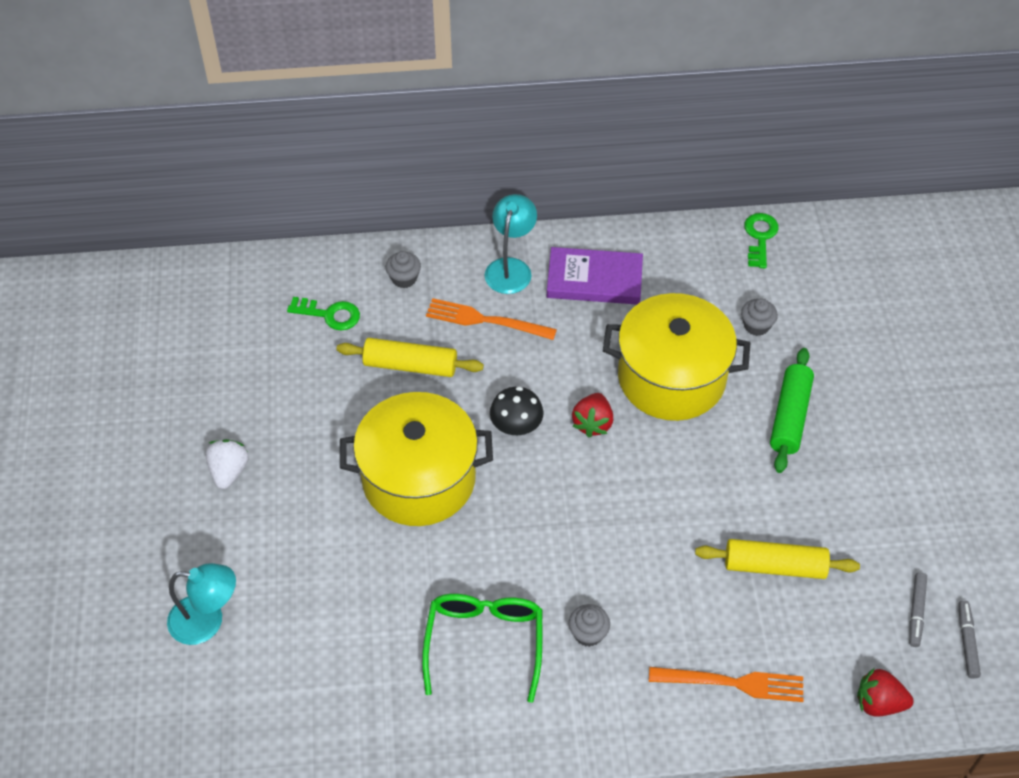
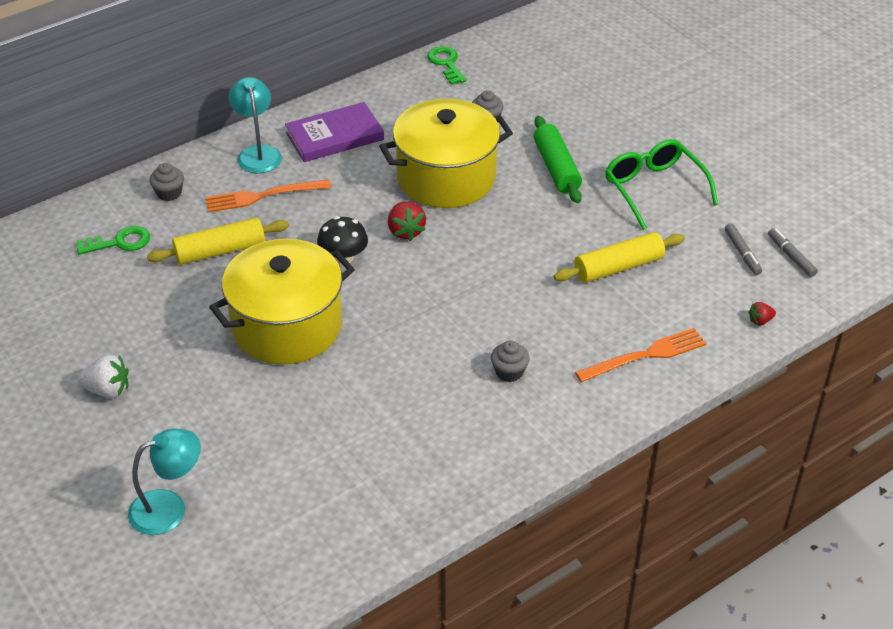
camera: 30 degrees left, 10 degrees down
(229, 471) = (108, 390): white strawberry -> white strawberry turned 120 degrees clockwise
(484, 643) = (429, 416): green glasses -> green glasses (654, 189)
(878, 702) = (760, 321): red strawberry -> red strawberry, size x0.57

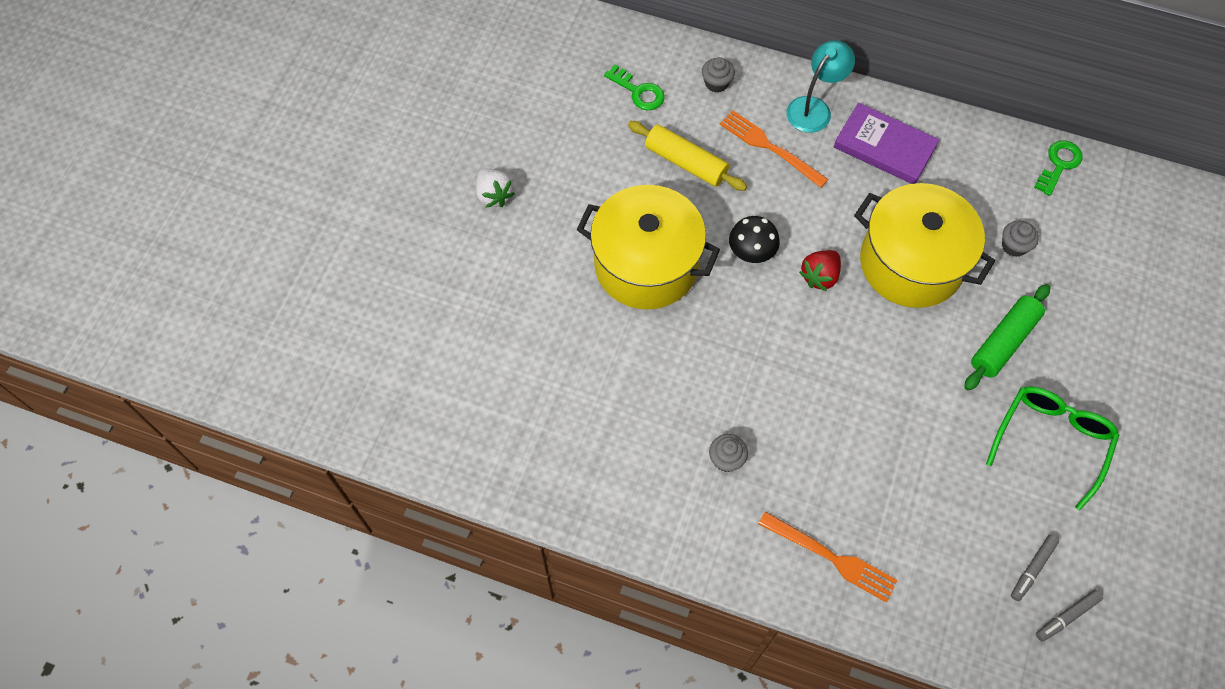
camera: 55 degrees right, 20 degrees up
(169, 508) = (420, 314): turquoise lamp -> none
(618, 267) = (921, 471): yellow rolling pin -> none
(760, 321) = (955, 634): red strawberry -> none
(791, 256) = (1067, 617): grey marker -> grey marker turned 150 degrees counterclockwise

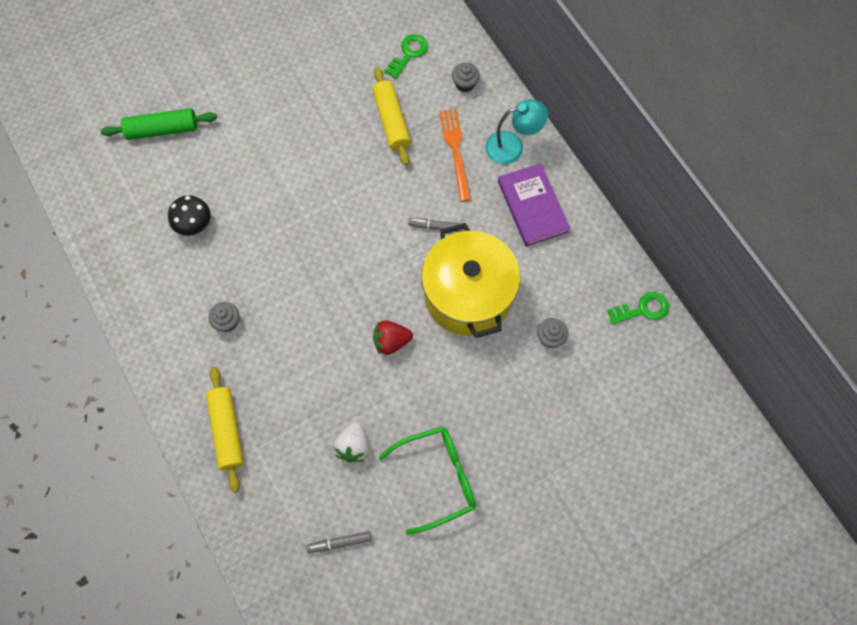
camera: 40 degrees right, 5 degrees up
(494, 195) = (255, 56): white strawberry -> white strawberry (353, 446)
(638, 92) = (409, 53): green key -> green key turned 135 degrees counterclockwise
(646, 265) = (301, 167): yellow pot -> none
(751, 252) = (373, 208): black mushroom -> black mushroom (194, 224)
(819, 276) = (400, 257): red strawberry -> red strawberry (391, 341)
(831, 558) = (227, 431): orange fork -> yellow rolling pin
(1003, 342) = (474, 392): green rolling pin -> green rolling pin (162, 130)
(1067, 617) = (329, 589): grey marker -> grey marker (437, 227)

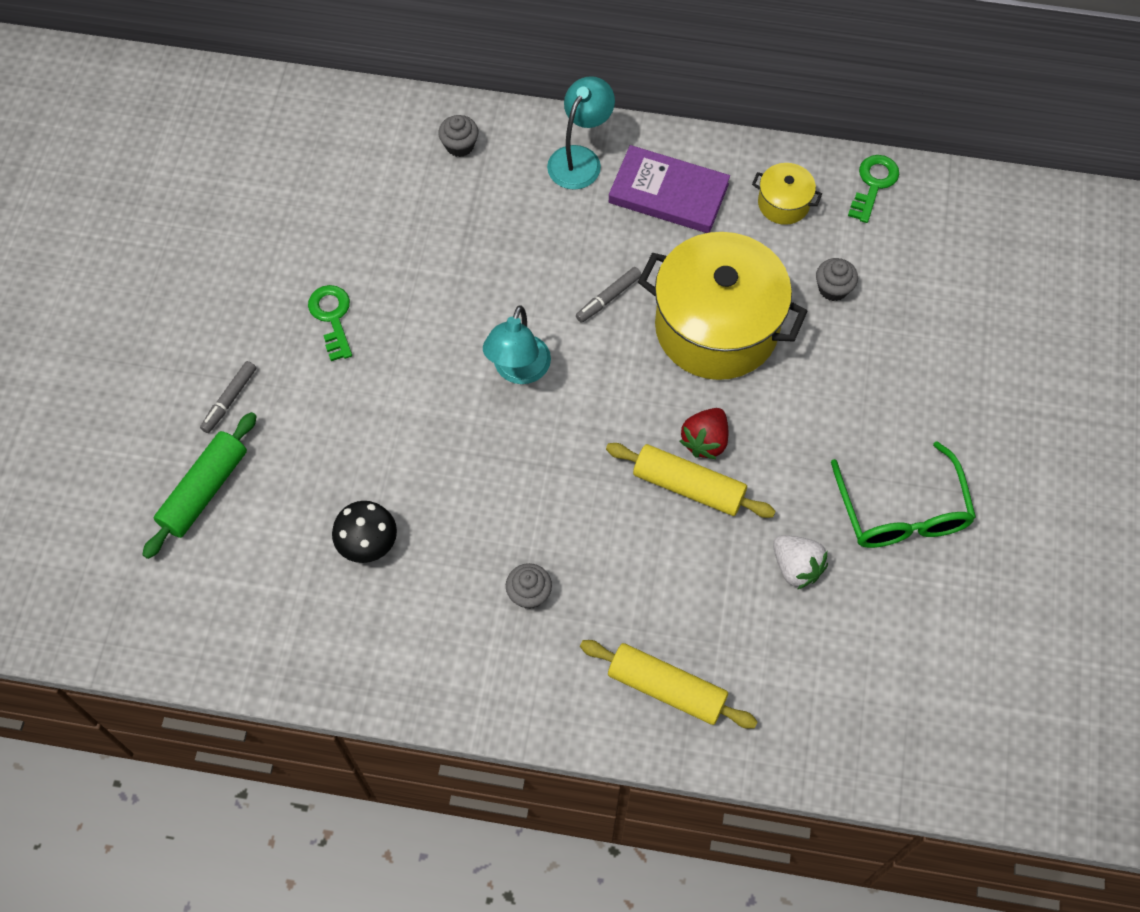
camera: 50 degrees left, 5 degrees down
(339, 543) = (898, 661): grey marker -> grey marker (229, 400)
(353, 217) = (518, 371): none -> turquoise lamp
(392, 121) = (435, 247): yellow rolling pin -> yellow rolling pin (688, 486)
(409, 53) = (367, 169): green key -> green key (332, 317)
(437, 478) = (901, 511): green glasses -> green glasses turned 150 degrees clockwise
(455, 150) = (533, 214): orange fork -> none
(583, 270) = (783, 203): none -> yellow pot

